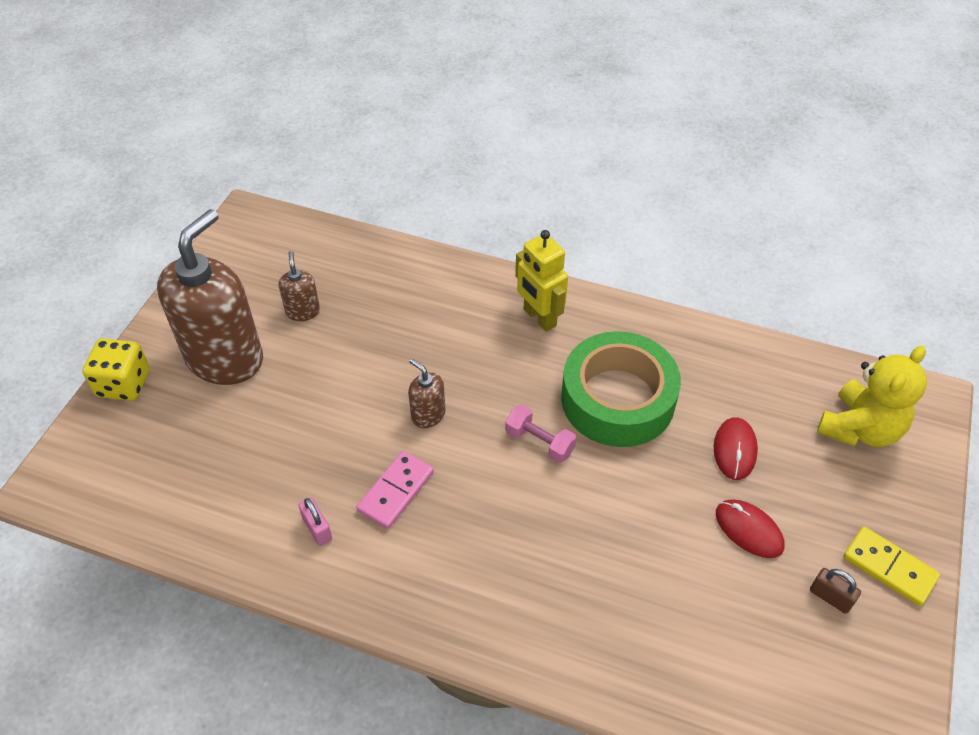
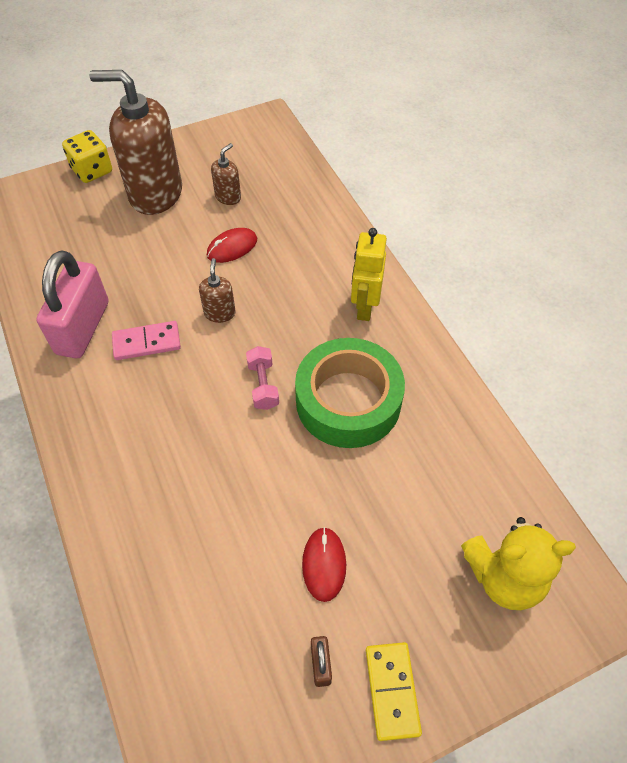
camera: 45 degrees right, 5 degrees up
(225, 358) = (155, 194): brown soap dispenser -> brown soap dispenser turned 150 degrees counterclockwise
(317, 529) = (83, 328): pink padlock -> pink padlock, size x2.48
(734, 450) = (385, 504): red mouse -> red mouse (232, 247)

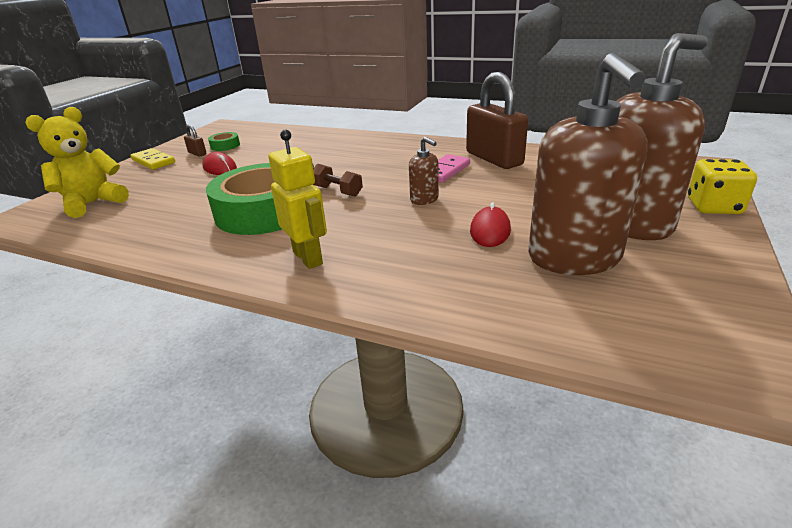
camera: 140 degrees right, 25 degrees down
(83, 328) = (494, 159): pink padlock -> brown padlock
(228, 197) = (574, 258): brown soap dispenser -> brown soap dispenser, size x2.33
(263, 385) = (337, 191): pink dumbbell -> brown dumbbell
(267, 664) = (225, 146): none -> green tape

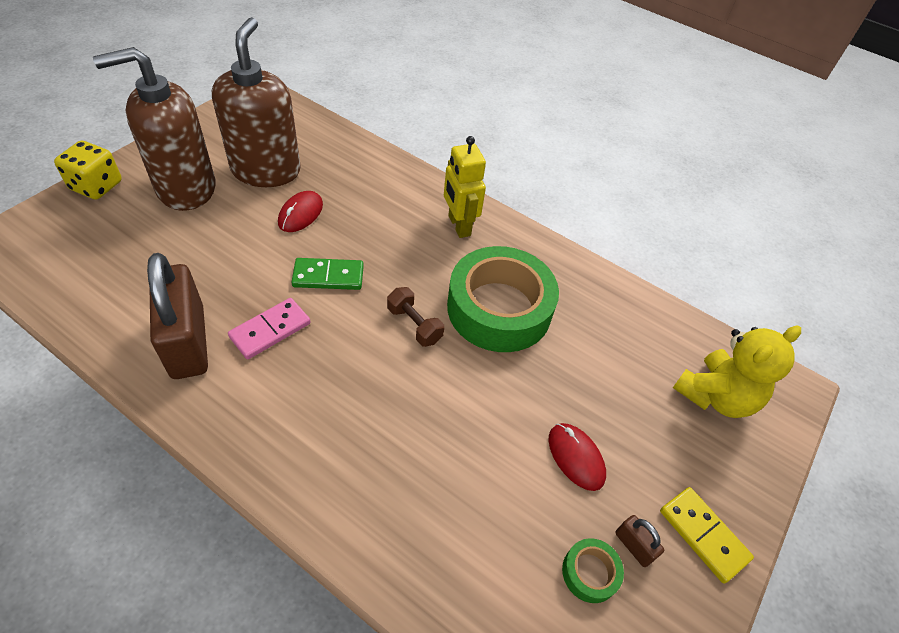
camera: 175 degrees left, 20 degrees up
(424, 199) = (328, 276): brown soap dispenser -> green domino

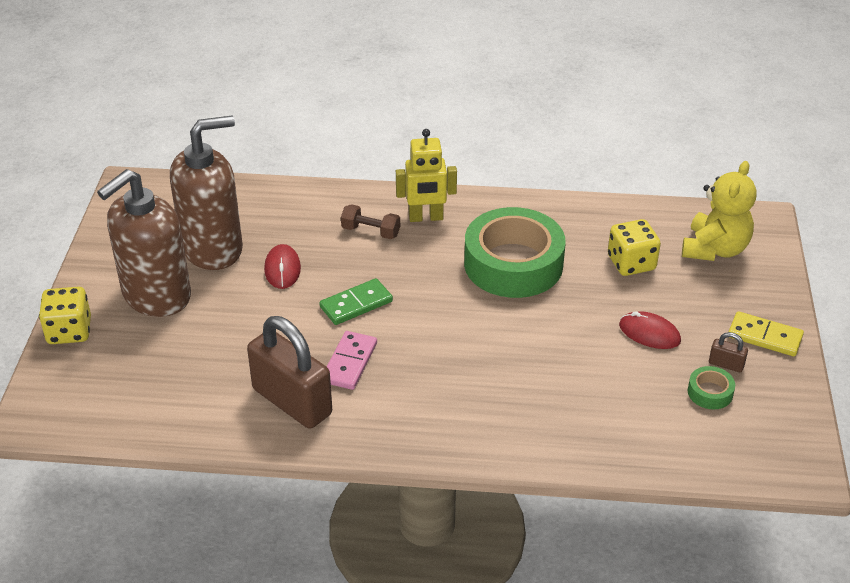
camera: 25 degrees left, 10 degrees down
(266, 170) = (213, 248): brown soap dispenser -> brown soap dispenser turned 90 degrees clockwise
(414, 325) = (459, 306): brown dumbbell -> brown dumbbell (371, 231)
(459, 226) = (426, 217): yellow robot -> yellow robot turned 45 degrees counterclockwise
(615, 366) = (631, 263): none -> yellow dice

